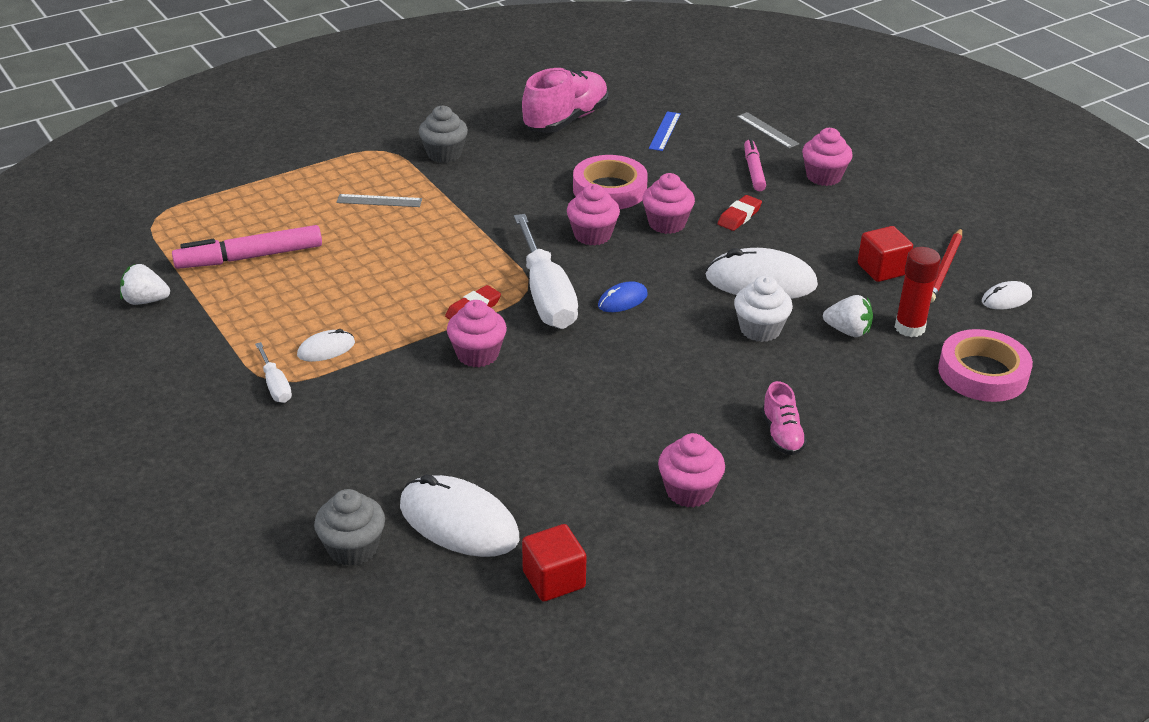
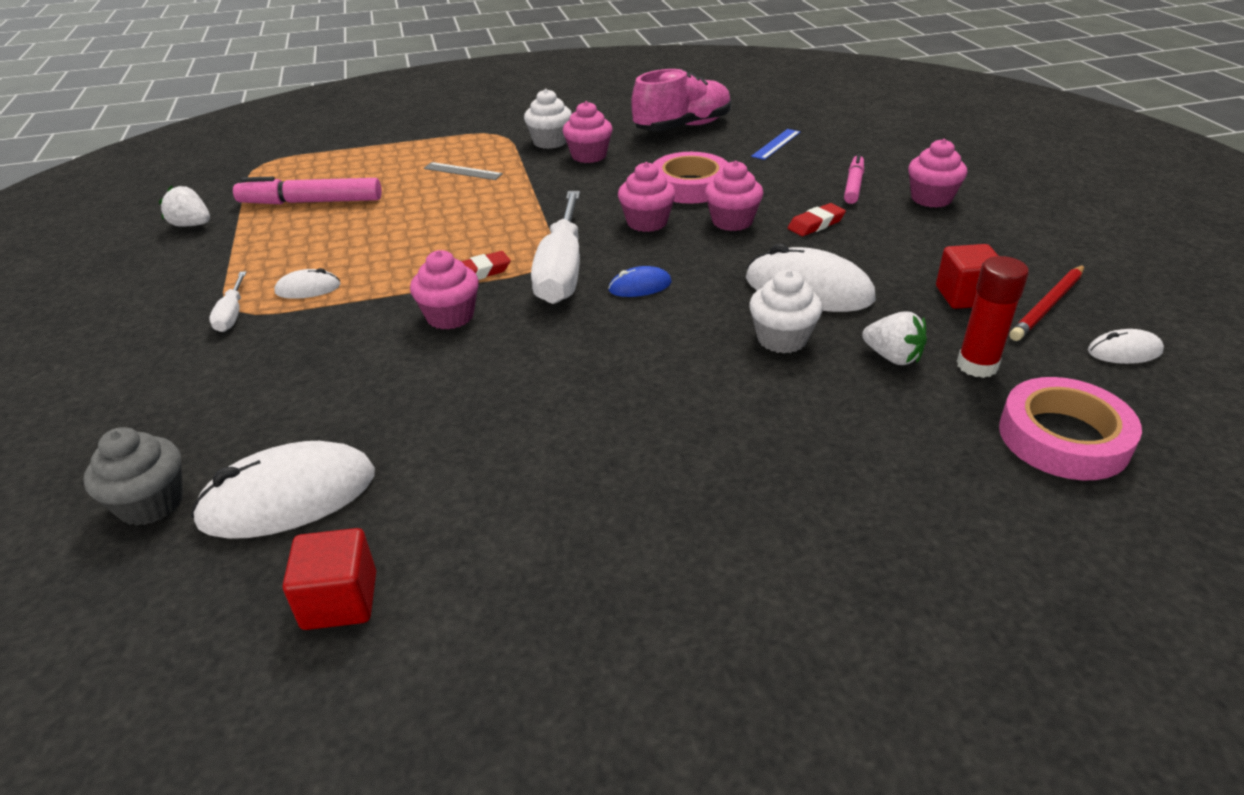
camera: 20 degrees right, 0 degrees up
(444, 154) = (550, 142): grey cupcake -> white cupcake
(459, 522) = (288, 497): white mouse -> white mouse turned 75 degrees counterclockwise
(689, 491) = (586, 517): pink cupcake -> pink cupcake (589, 156)
(767, 130) = (886, 153): grey ruler -> none
(782, 435) = (747, 468): pink shoe -> none

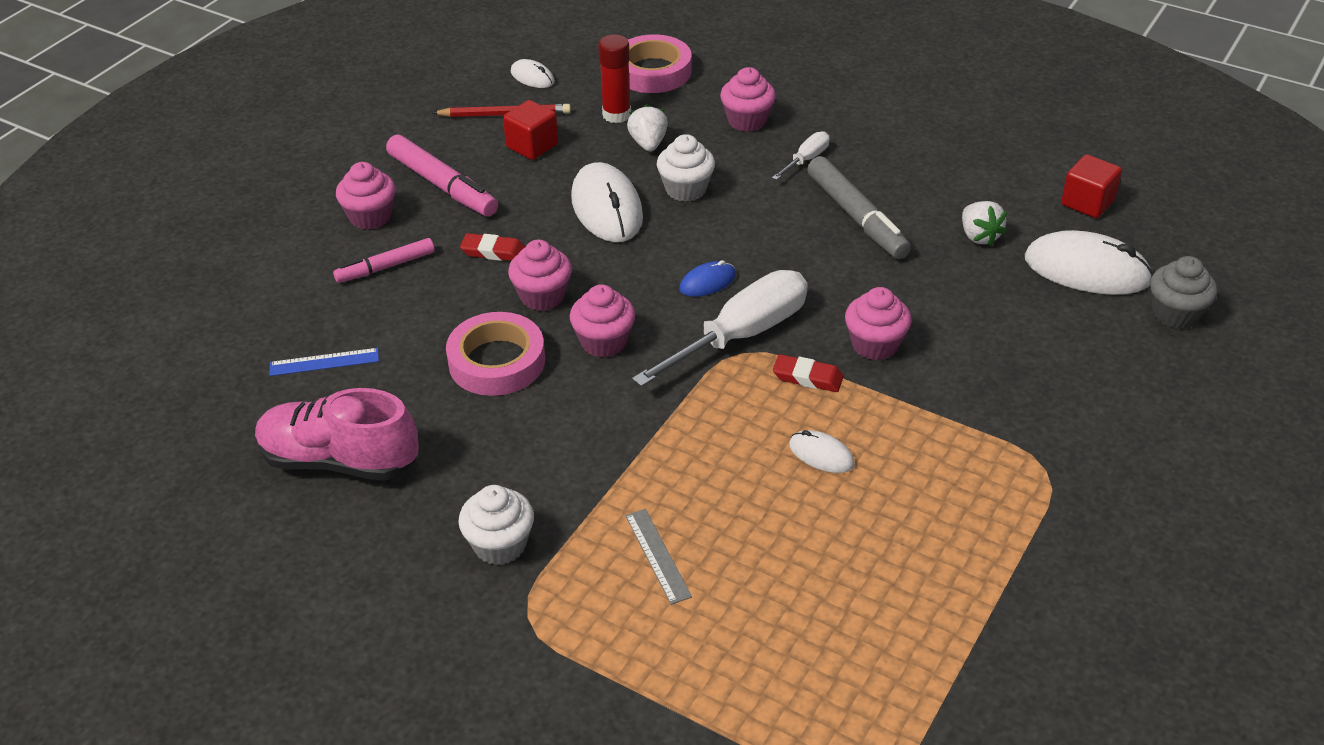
camera: 135 degrees left, 5 degrees up
(191, 225) = (1034, 669): white strawberry -> white strawberry (979, 236)
(232, 314) = (1052, 466): white screwdriver -> white screwdriver (806, 160)
(308, 288) = (966, 456): white mouse -> white mouse (821, 454)
(311, 202) = (871, 618): pink marker -> pink marker (442, 185)
(589, 156) = (503, 482): pink cupcake -> pink cupcake (747, 121)
(595, 407) = (856, 217): none -> grey marker
(640, 286) = (707, 282): blue mouse -> blue mouse turned 60 degrees counterclockwise

